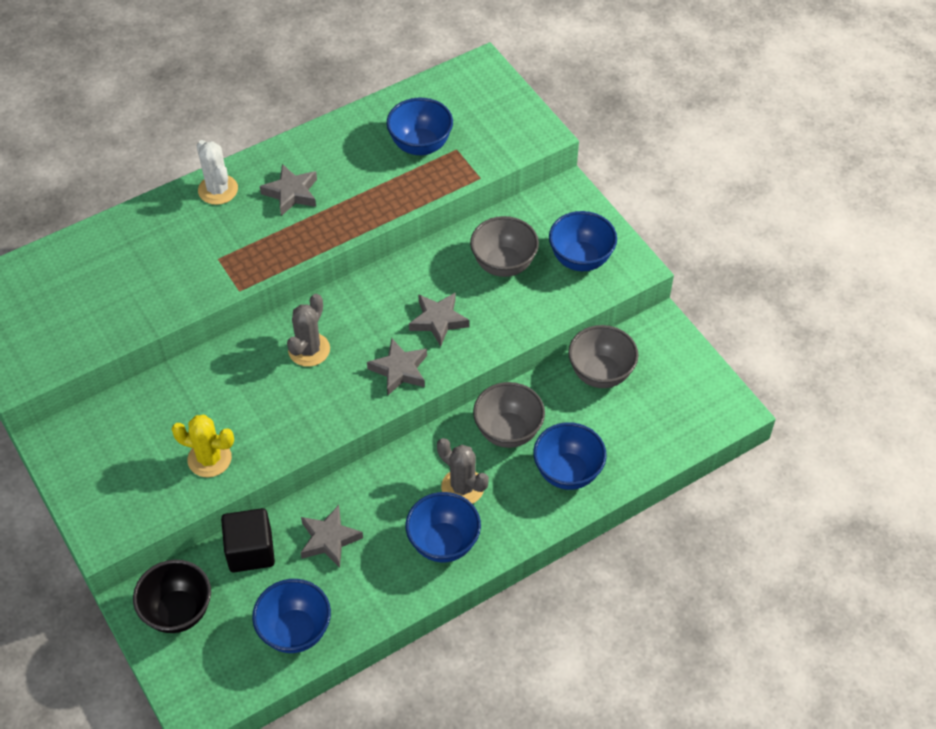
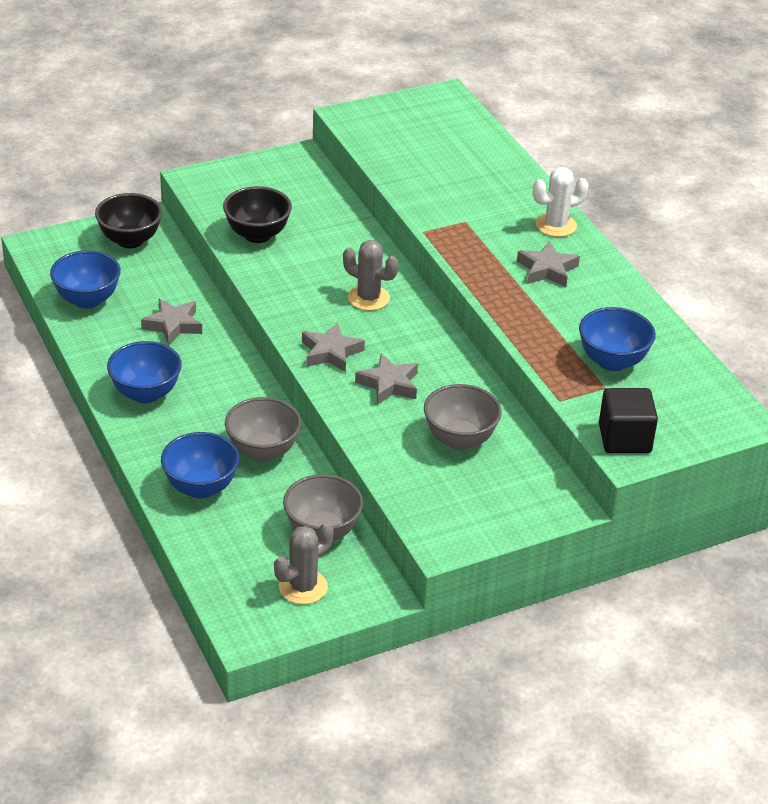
camera: 95 degrees right, 15 degrees down
(209, 459) = (257, 235): yellow cactus -> black bowl
(250, 551) = (176, 281): black cube -> black cube (624, 438)
(462, 487) = (204, 413): grey cactus -> grey cactus (303, 587)
(580, 259) = (459, 501): blue bowl -> none

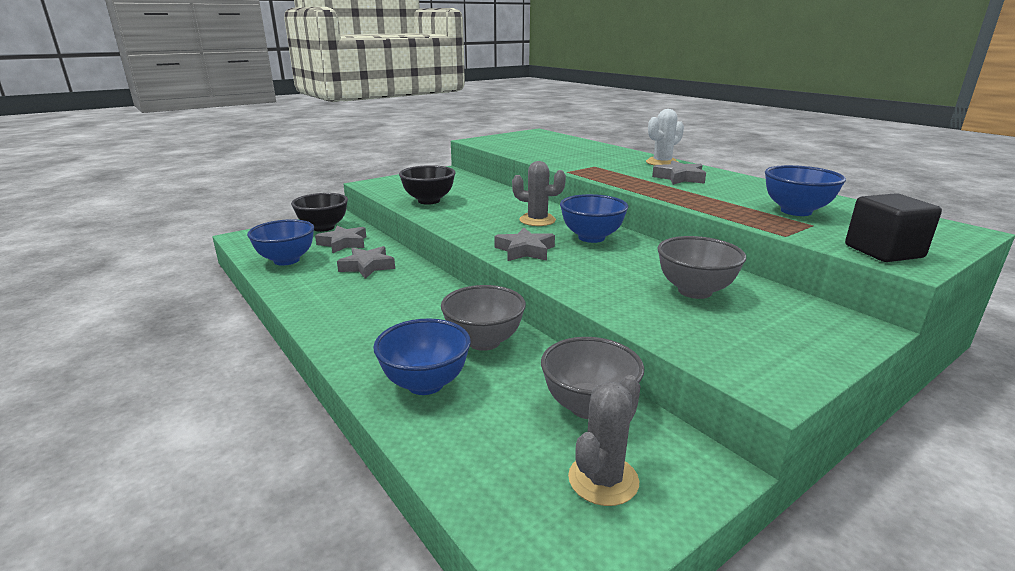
camera: 10 degrees left, 15 degrees down
(146, 394) = (347, 313): blue bowl -> blue bowl (591, 238)
(389, 384) = (593, 263): grey star -> grey star (343, 243)

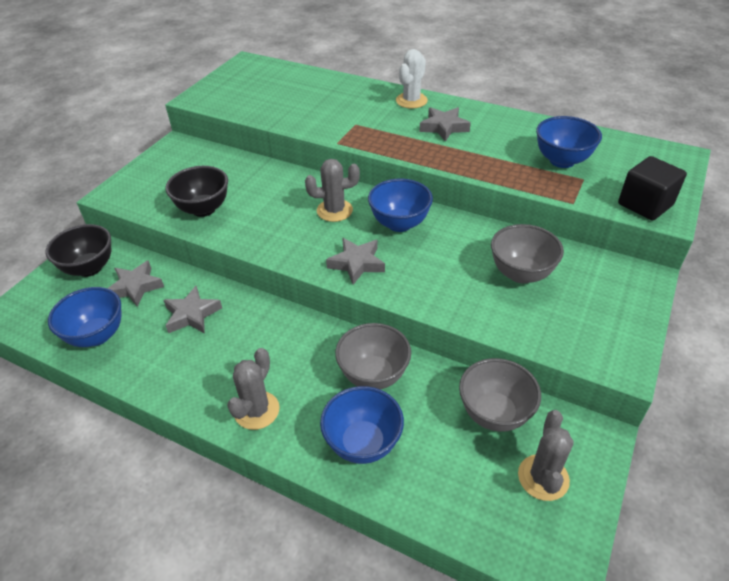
camera: 25 degrees left, 20 degrees up
(354, 333) = (257, 410): none -> grey cactus

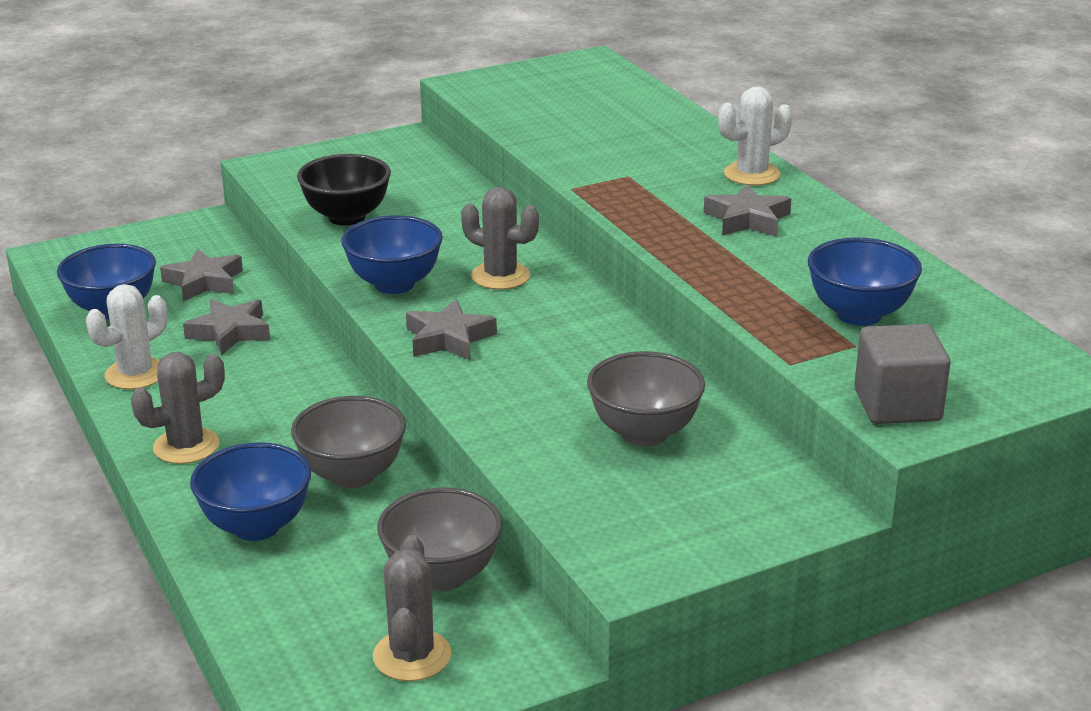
camera: 35 degrees right, 15 degrees down
(89, 268) = (179, 244): black bowl -> none
(165, 375) = (136, 374): none -> white cactus
(399, 224) = (563, 321): blue bowl -> blue bowl (394, 284)
(543, 477) = (412, 656): grey cactus -> grey cactus turned 45 degrees counterclockwise
(645, 204) = (897, 405): black cube -> grey cube

